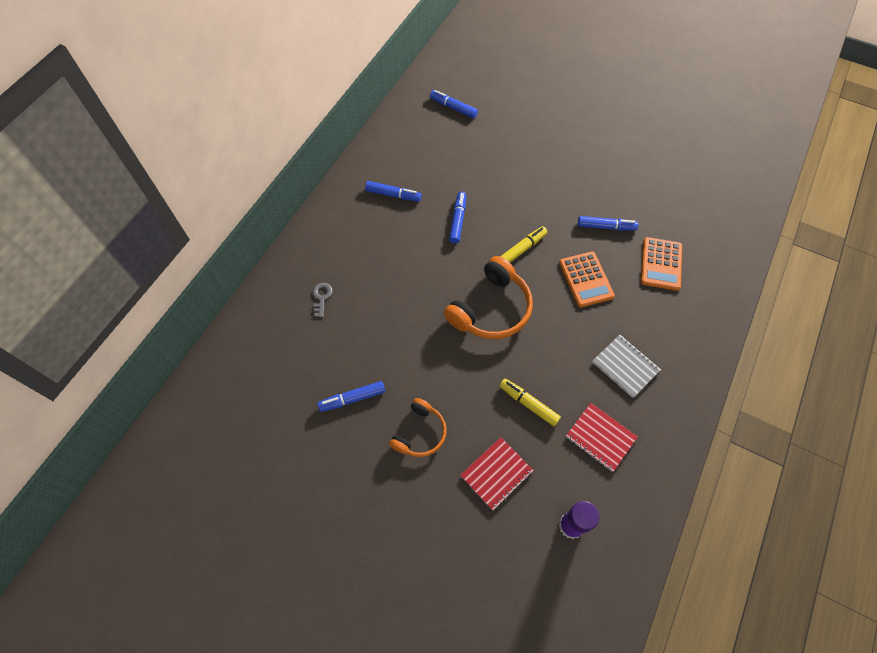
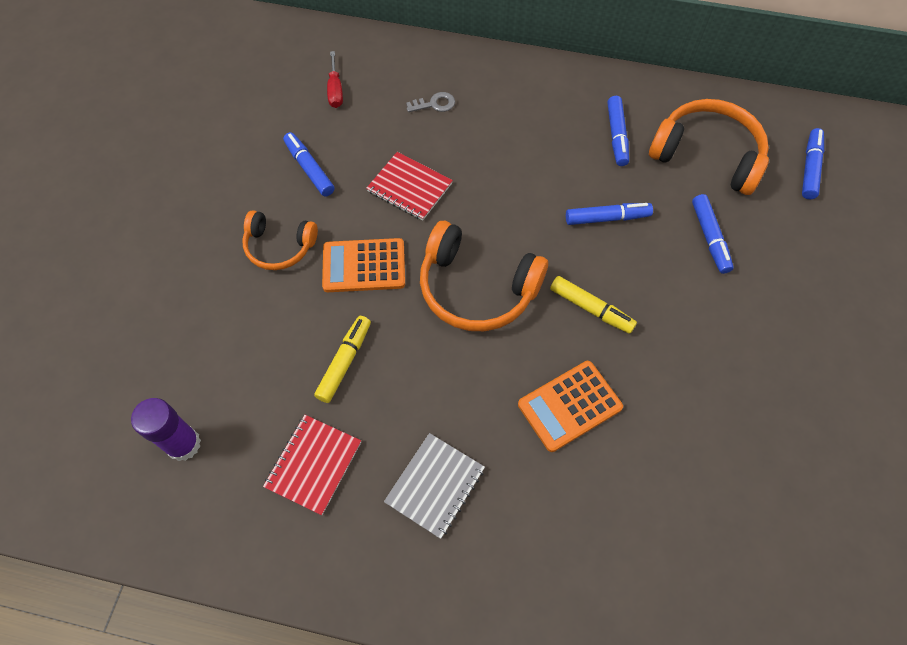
camera: 75 degrees right, 0 degrees up
(278, 365) = (335, 90): none -> red screwdriver
(426, 153) = (707, 155): none -> orange headphones
(496, 474) = (240, 342): red notebook -> red notebook (409, 187)
(606, 227) = (682, 422): blue marker -> blue marker (709, 238)
(661, 264) = (643, 521): orange calculator -> orange calculator (364, 266)

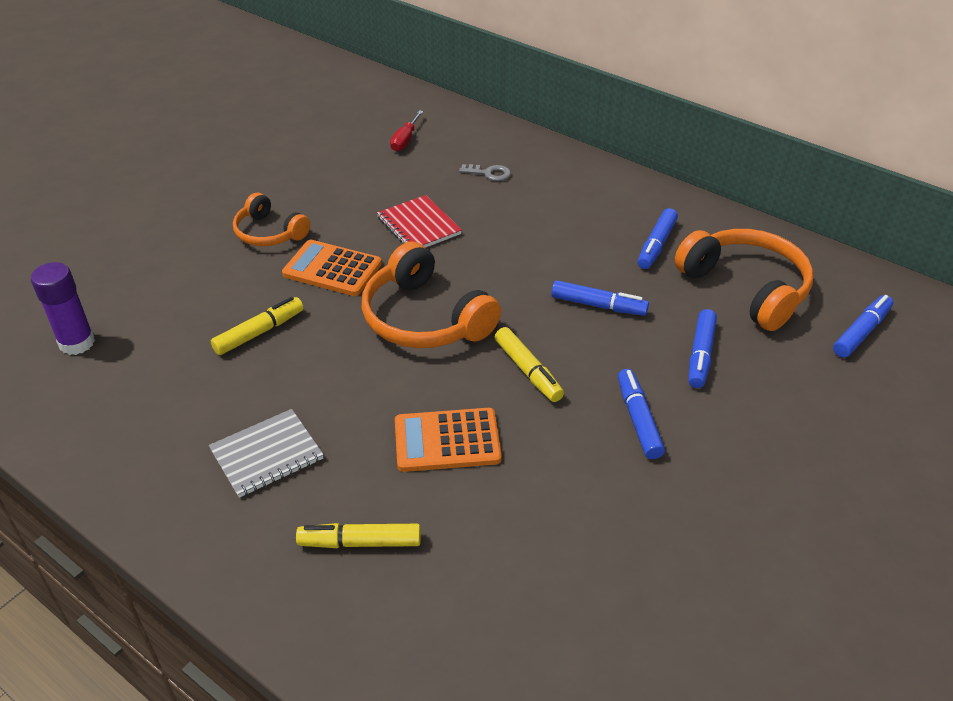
camera: 25 degrees right, 20 degrees down
(309, 168) = (339, 187): blue marker -> blue marker (638, 419)
(313, 464) = (171, 397): red notebook -> none
(562, 534) = (360, 542): none -> yellow marker

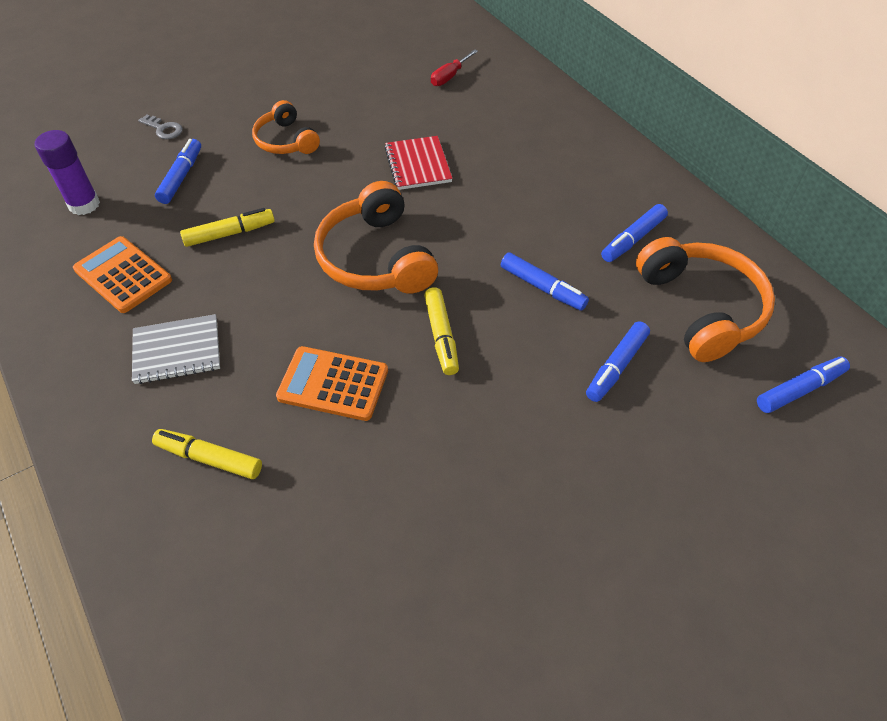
camera: 20 degrees right, 10 degrees up
(332, 269) = (321, 189): orange calculator -> orange calculator (123, 275)
(489, 173) = (509, 127): grey key -> grey key (164, 129)
(638, 419) = (519, 416): blue marker -> blue marker (181, 177)

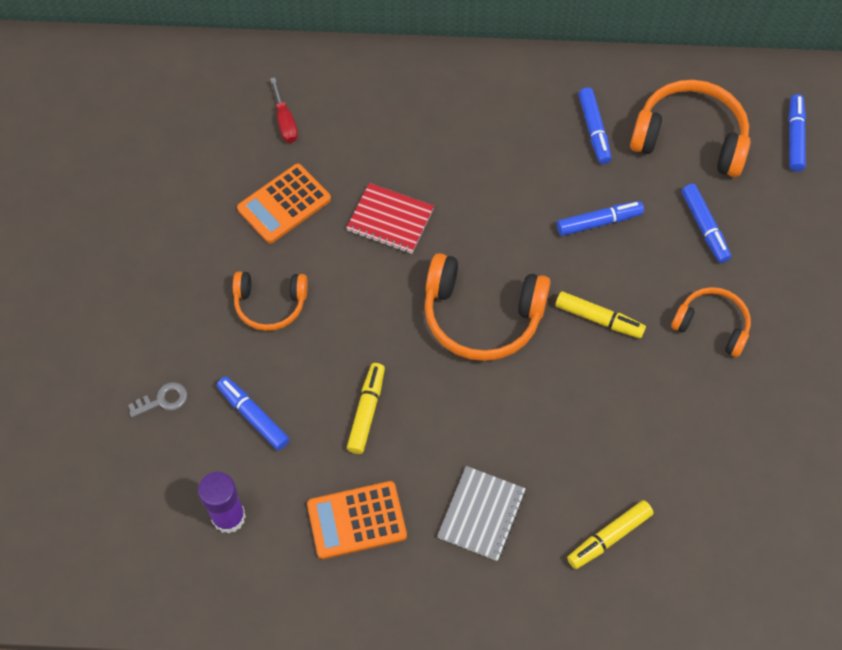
camera: 55 degrees left, 10 degrees up
(333, 384) = (594, 418): orange calculator -> orange calculator (284, 204)
(512, 427) = (712, 325): none -> orange headphones

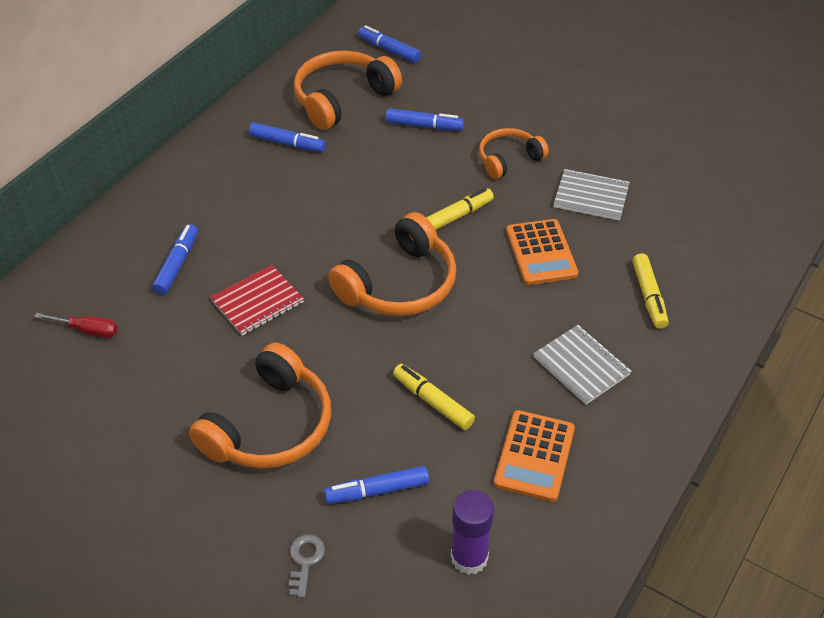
camera: 60 degrees left, 15 degrees down
(270, 304) = (270, 426): orange headphones -> orange headphones, size x1.65
(284, 204) = (174, 369): orange calculator -> orange calculator (541, 253)
(599, 222) = (371, 178): blue marker -> blue marker (177, 264)
(713, 425) = (591, 196): none -> grey notebook

